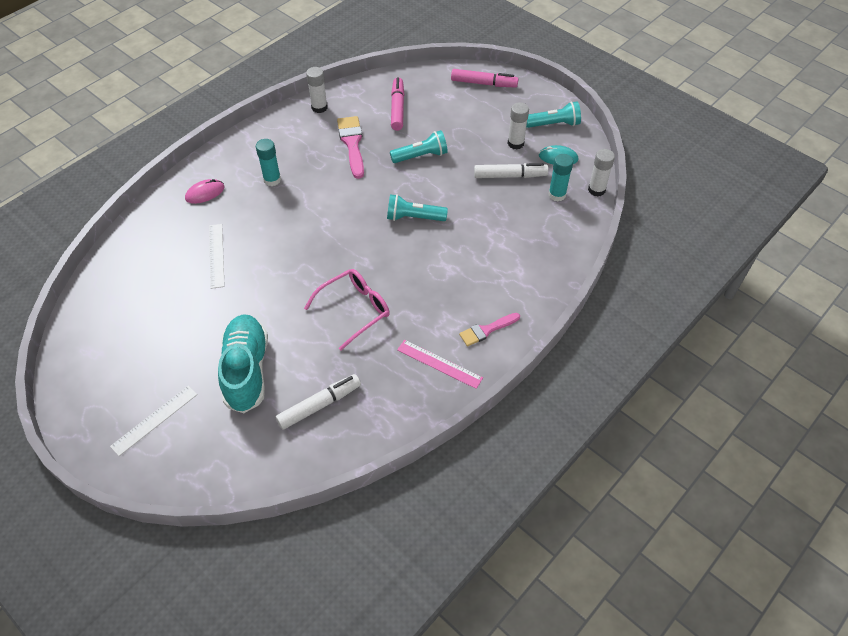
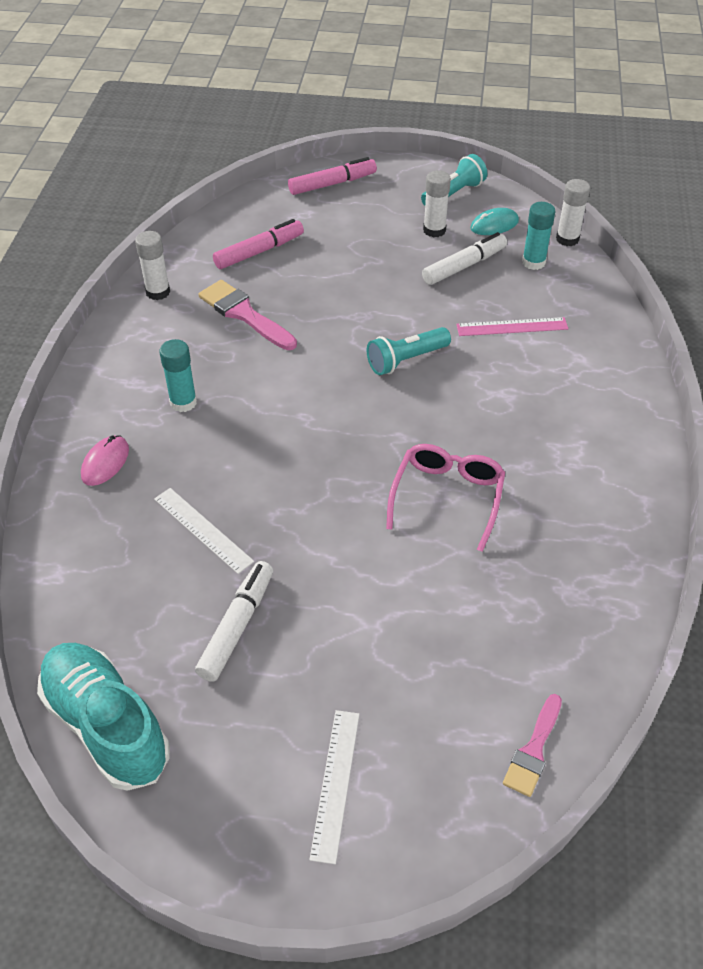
camera: 35 degrees left, 5 degrees down
(246, 370) = (392, 645): turquoise shoe -> turquoise shoe (107, 725)
(319, 405) = (523, 630): white marker -> white marker (237, 626)
(397, 108) = (259, 251): pink marker -> pink marker turned 90 degrees clockwise
(421, 156) = (342, 290): turquoise flashlight -> none
(439, 364) = (604, 501): pink ruler -> pink ruler (512, 327)
(486, 330) = (613, 437): pink brush -> pink brush (533, 750)

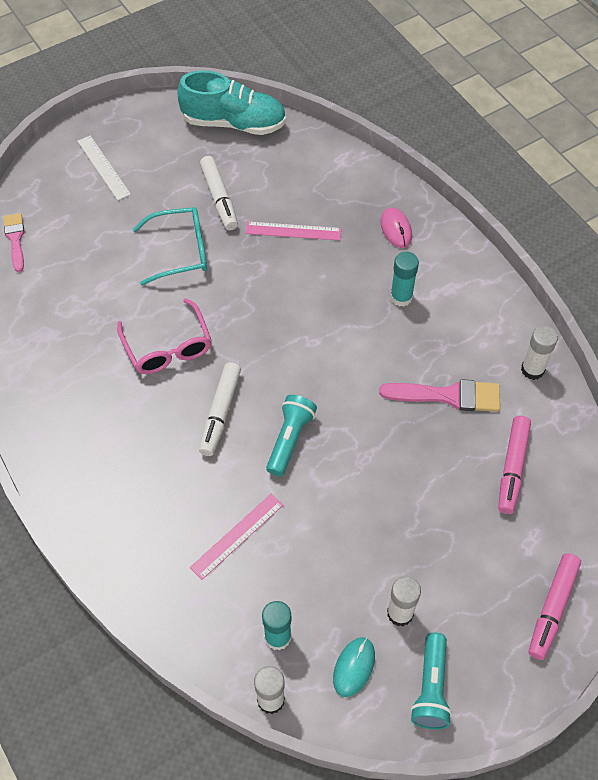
camera: 140 degrees right, 10 degrees up
(203, 529) = (293, 231): white ruler -> pink ruler
(343, 590) = (180, 251): none -> turquoise glasses
(464, 266) = (333, 583): white marker -> white marker (220, 413)

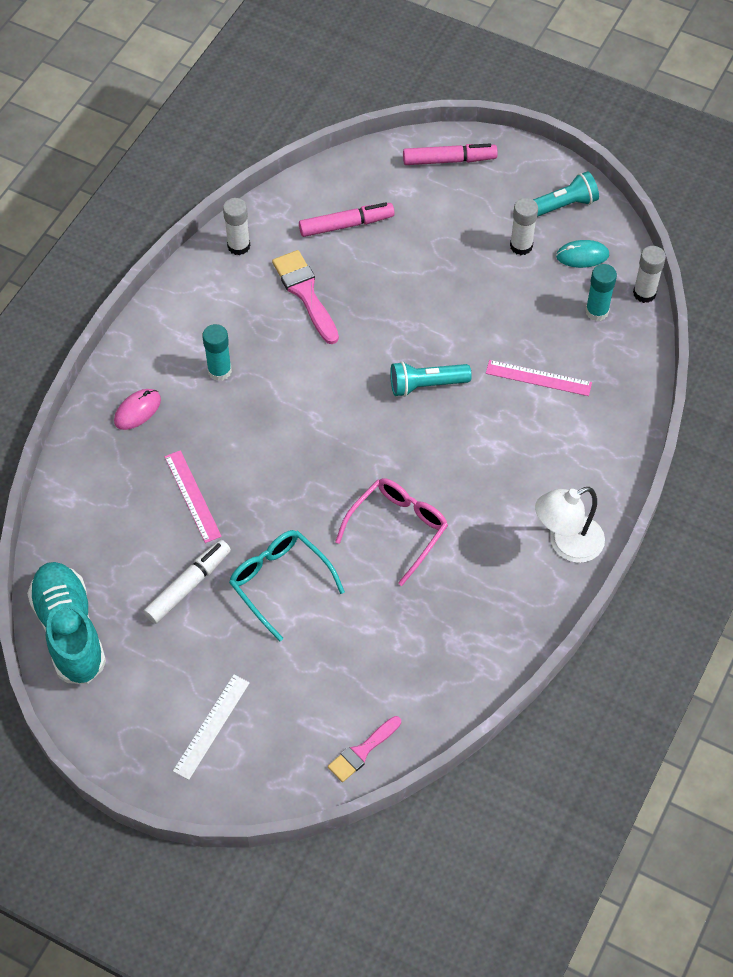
camera: 120 degrees left, 0 degrees up
(63, 459) = (566, 544): none -> white lamp
(220, 413) = (436, 449): white marker -> none

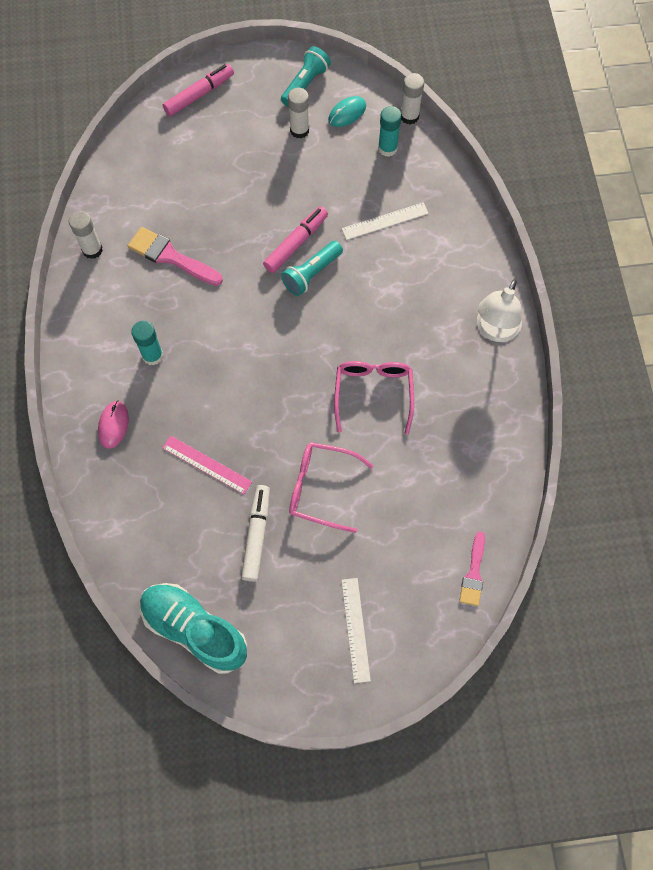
camera: 35 degrees left, 10 degrees up
(280, 582) = (321, 488): turquoise glasses -> pink glasses
(346, 225) = (161, 187): pink marker -> pink marker (296, 243)
(538, 378) = (385, 221): pink ruler -> white ruler

